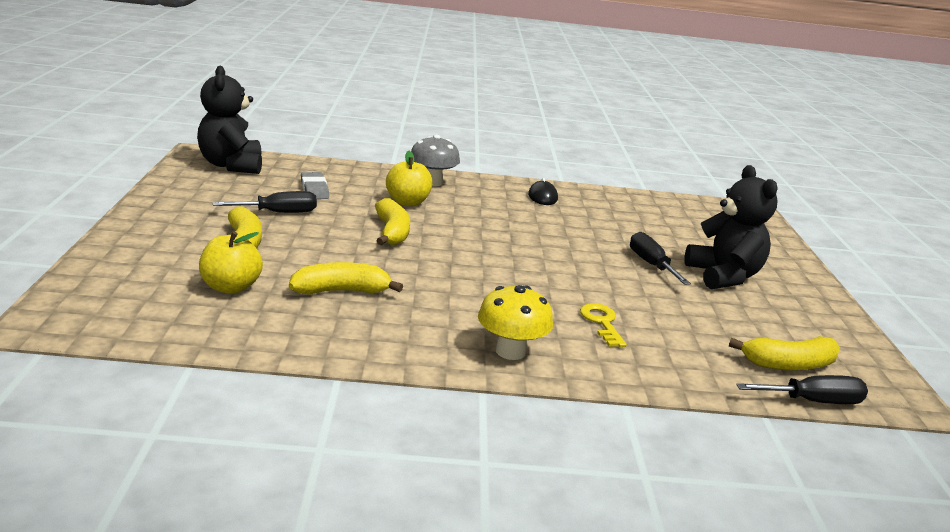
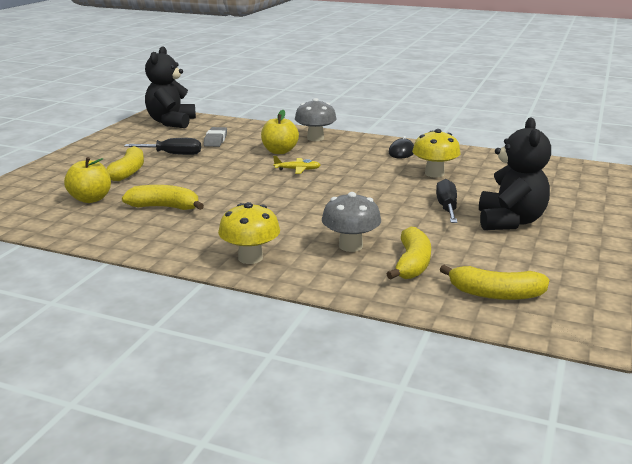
camera: 25 degrees right, 0 degrees up
(392, 232) = (244, 171): yellow banana -> yellow banana (412, 264)
(452, 226) = (297, 170): none -> yellow plane
(601, 223) = (434, 174): none -> yellow mushroom
(602, 323) = (350, 246): yellow key -> grey mushroom
(813, 401) = (486, 324): black screwdriver -> none

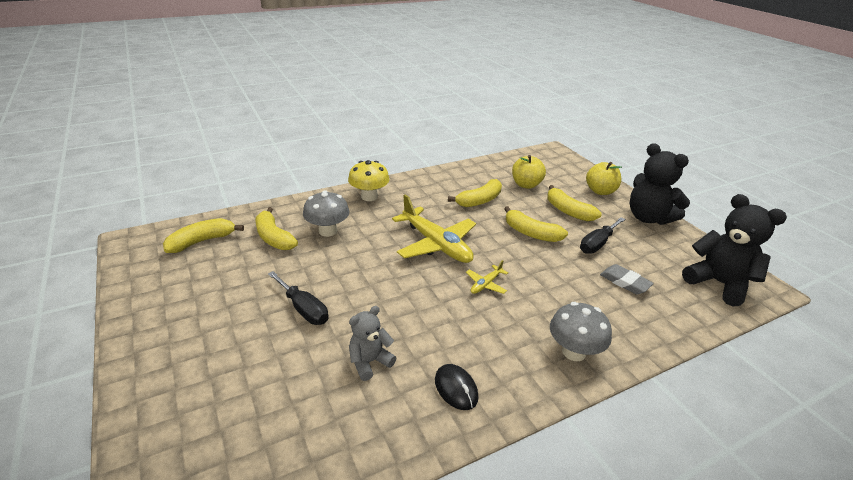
camera: 130 degrees right, 10 degrees up
(194, 175) = (531, 233): none -> yellow banana
(279, 151) = (549, 302): yellow apple -> yellow apple (600, 191)
(279, 198) = (436, 244): none -> yellow plane
(434, 174) = (370, 362): yellow mushroom -> grey teddy bear
(510, 221) = (233, 322): black teddy bear -> black teddy bear (648, 218)

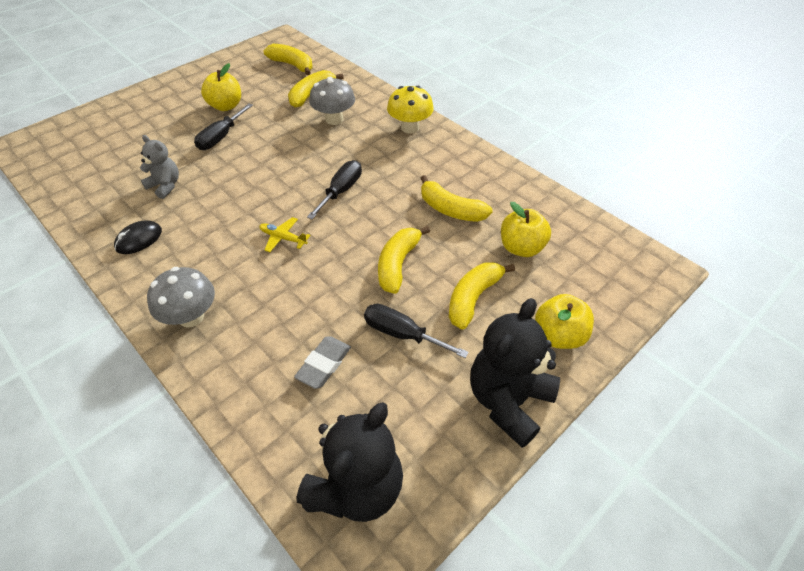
camera: 75 degrees right, 15 degrees up
(242, 299) = (226, 106): none -> yellow apple
(436, 244) = (341, 191): yellow plane -> black screwdriver

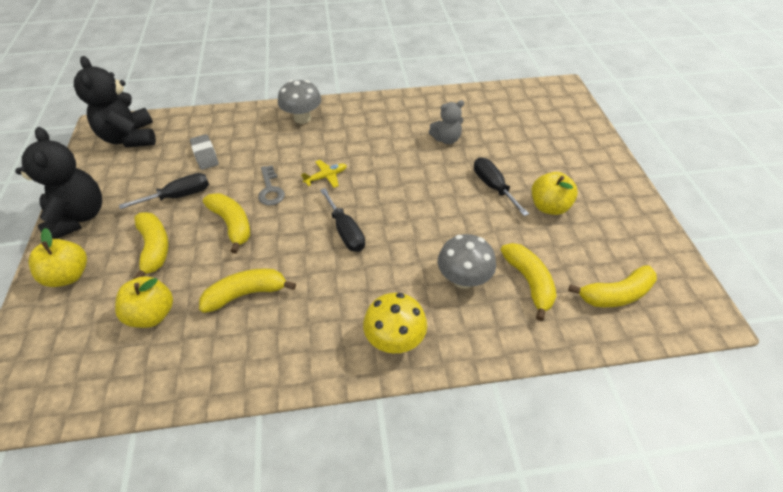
camera: 125 degrees right, 0 degrees up
(139, 239) = (395, 115): black mouse -> none
(332, 267) = (270, 189): none -> grey key

